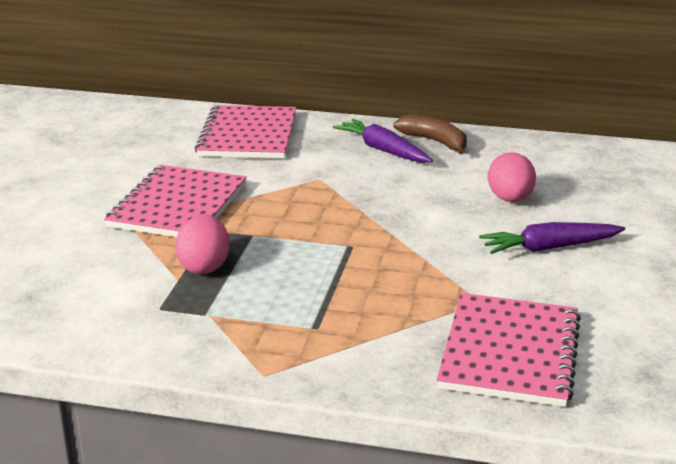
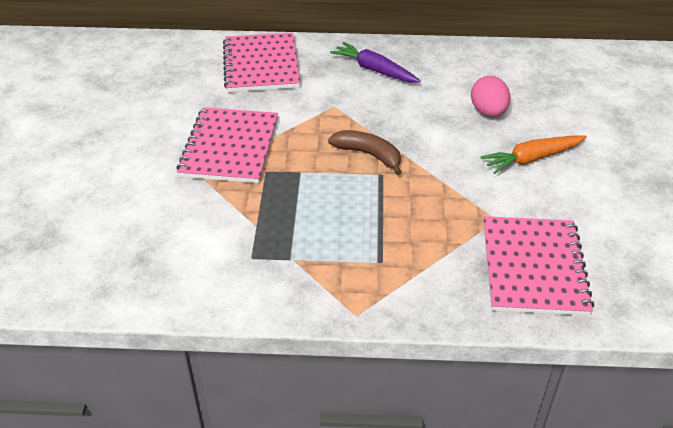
camera: 10 degrees left, 15 degrees up
(204, 266) = (272, 209): pink egg -> none
(435, 142) = (412, 57): brown banana -> brown banana (368, 155)
(549, 248) = (532, 159): purple carrot -> orange carrot

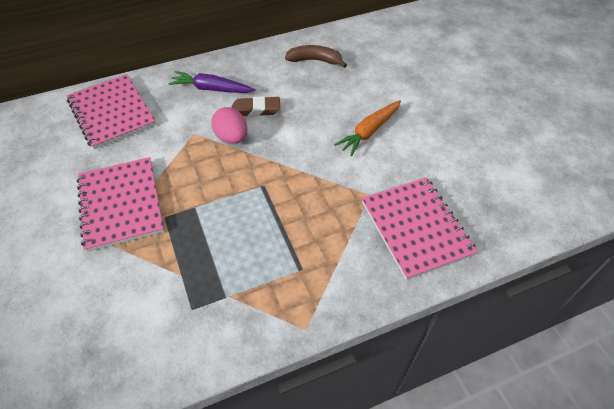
camera: 25 degrees left, 10 degrees up
(368, 155) = (244, 170): brown banana -> brown banana (315, 60)
(412, 102) = (256, 110): none -> brown eraser
(488, 112) = (318, 100): pink egg -> pink egg (232, 137)

